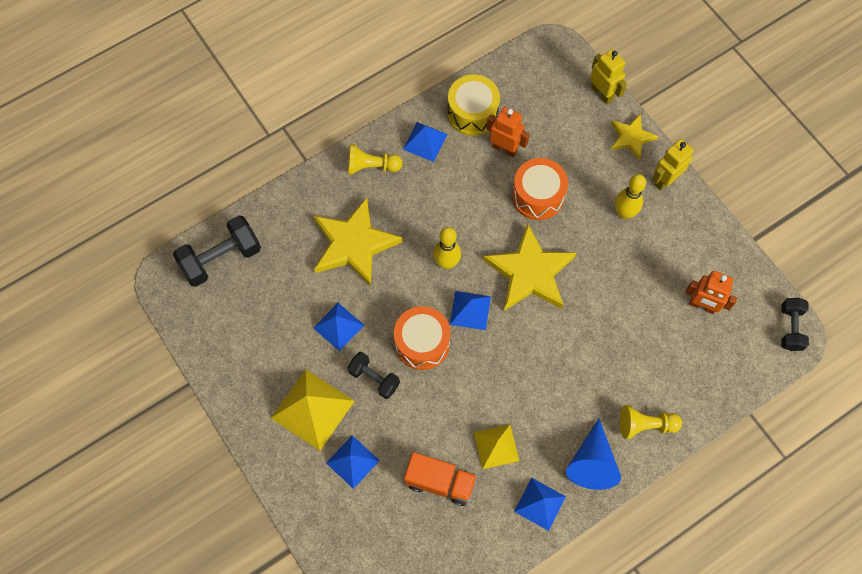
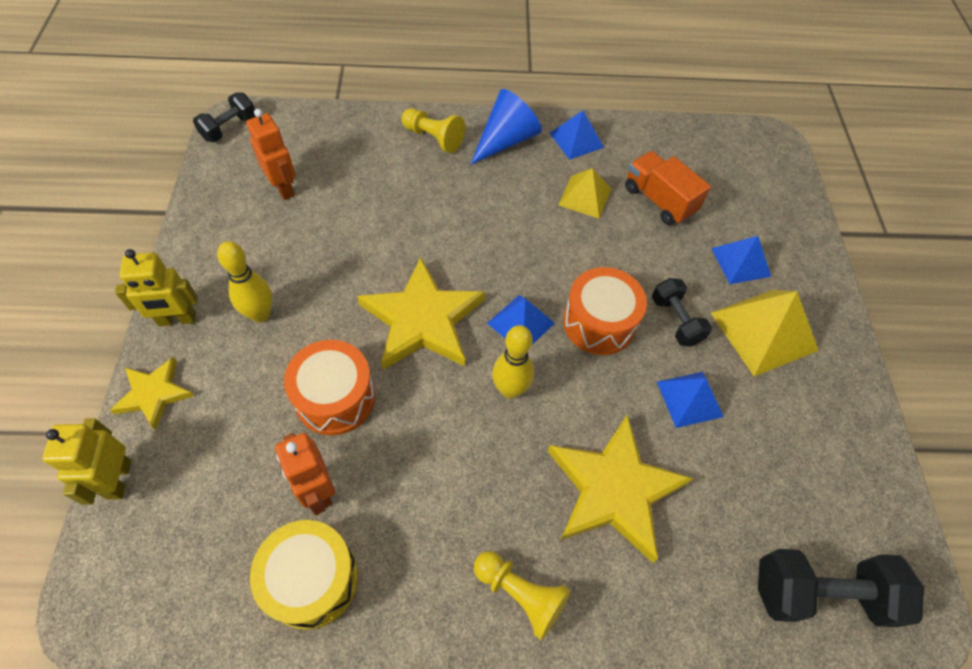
camera: 150 degrees left, 10 degrees down
(425, 141) = (415, 580): blue pyramid -> none

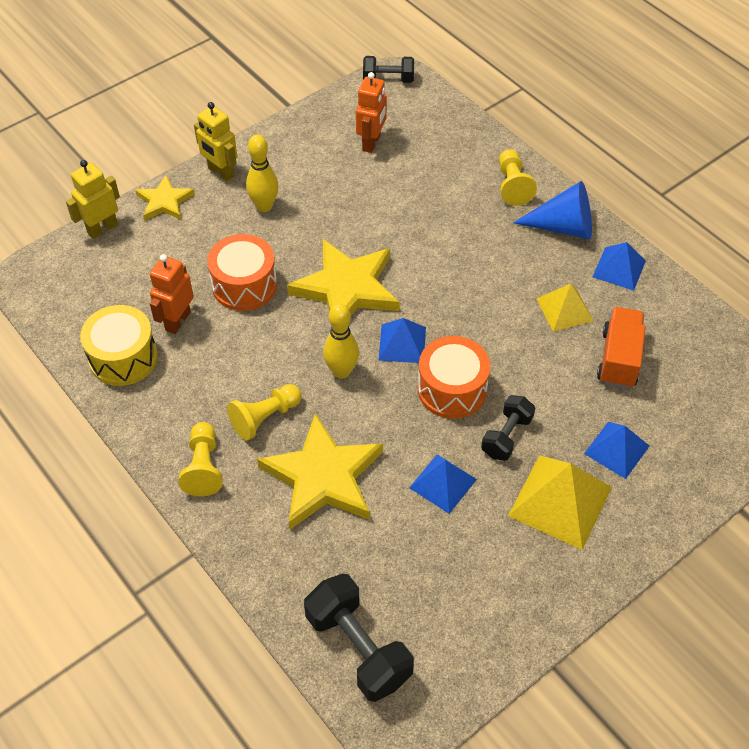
camera: 55 degrees right, 5 degrees down
(507, 492) = (265, 418): none -> yellow pawn

